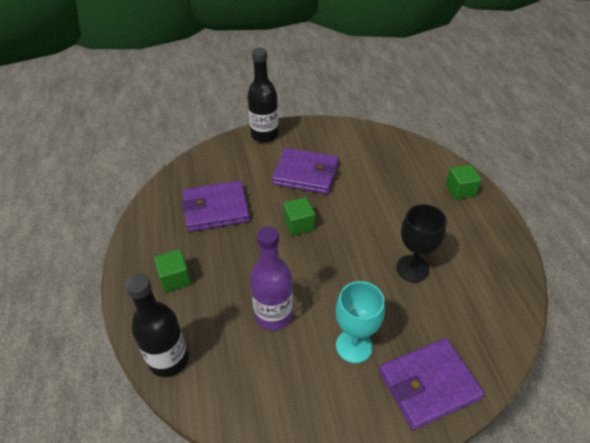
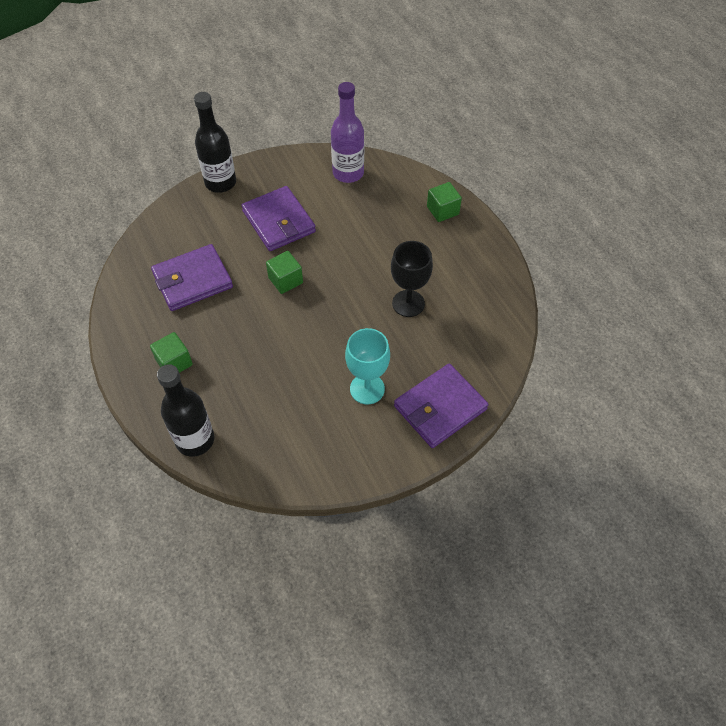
camera: 15 degrees left, 10 degrees up
(273, 315) = (284, 377): purple bottle -> purple bottle (348, 173)
(306, 174) = (279, 221): purple wallet -> purple wallet turned 60 degrees clockwise

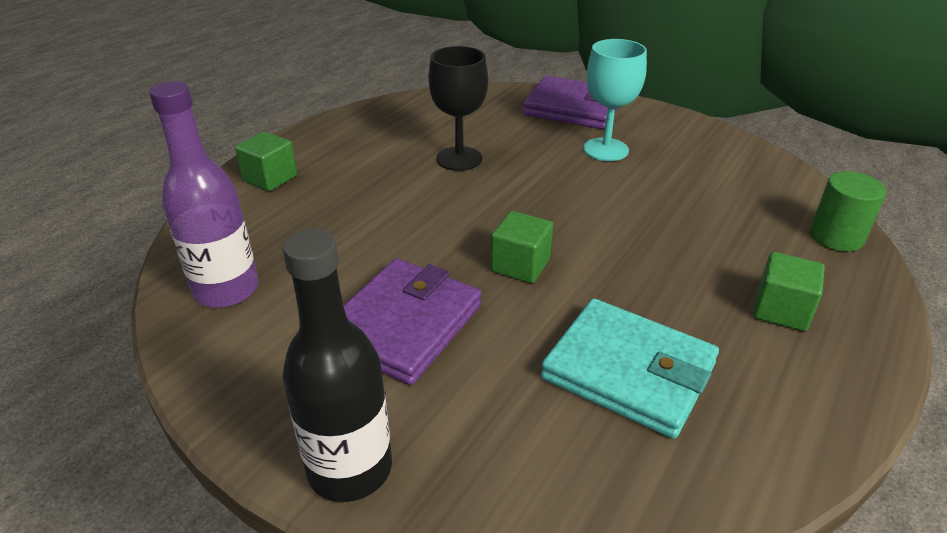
camera: 120 degrees left, 20 degrees down
(192, 280) = (628, 371): purple wallet -> turquoise wallet
(195, 440) = (836, 237): black bottle -> green cylinder

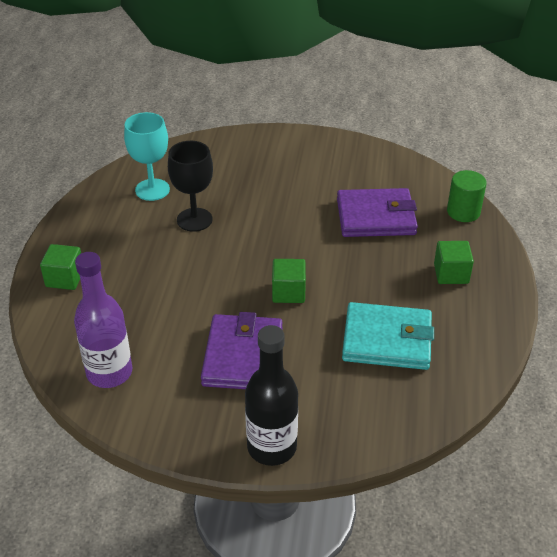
camera: 25 degrees left, 5 degrees up
(573, 108) = (249, 149): purple wallet -> purple wallet (376, 217)
(605, 149) = (292, 182): turquoise goblet -> turquoise goblet (152, 190)

